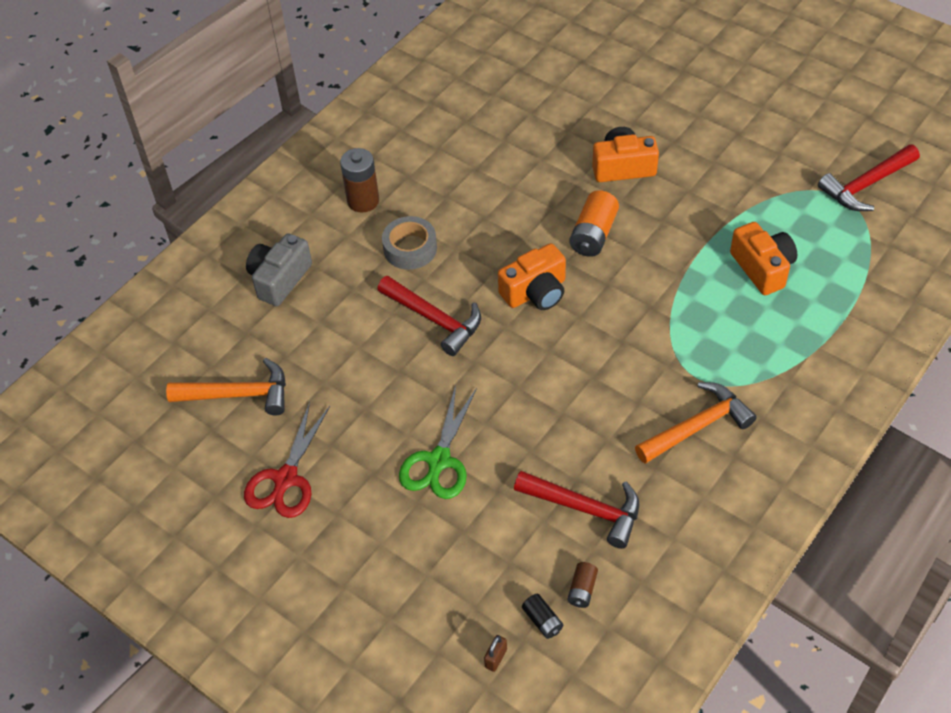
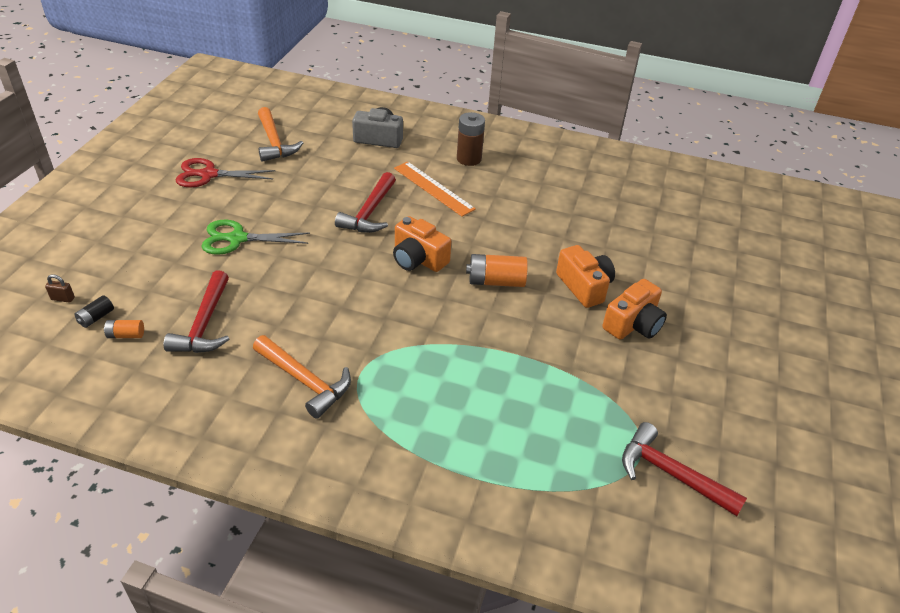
camera: 65 degrees right, 10 degrees down
(410, 248) = (433, 188): grey tape -> orange ruler
(582, 590) = (126, 335): brown battery -> orange battery
(762, 268) = (511, 401): orange camera -> orange camera (633, 324)

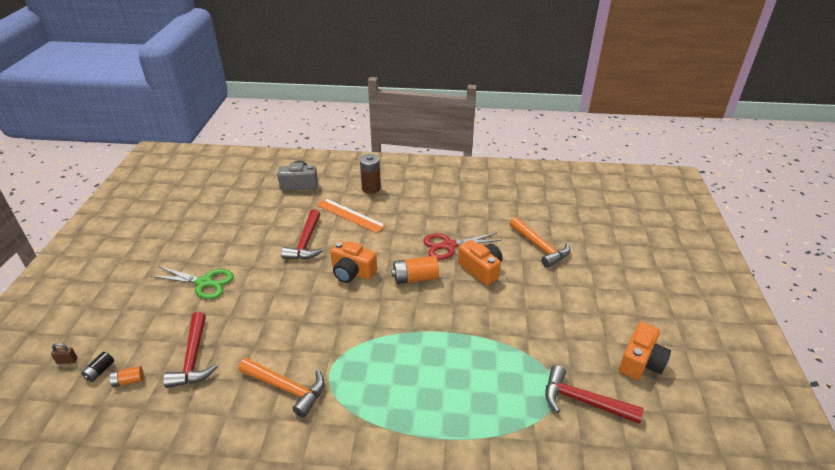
camera: 10 degrees left, 5 degrees down
(208, 175) = (170, 235): red scissors -> red scissors (448, 246)
(236, 239) = (205, 283): green scissors -> green scissors turned 150 degrees counterclockwise
(274, 142) = (218, 201): orange hammer -> orange hammer (540, 247)
(633, 324) = (524, 291): orange camera -> orange camera (641, 362)

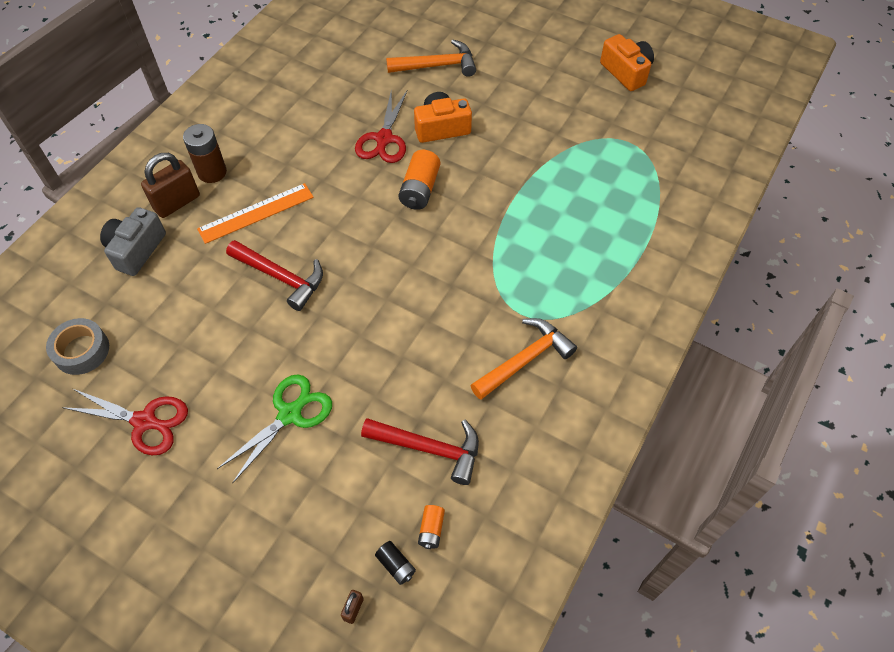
camera: 65 degrees left, 20 degrees up
(185, 230) = (145, 421): none -> red scissors
(225, 193) = (81, 350): none -> grey tape
(340, 185) = (177, 203): none -> brown padlock
(352, 272) = (371, 245): orange camera -> none
(583, 401) = (649, 131): red hammer -> none

